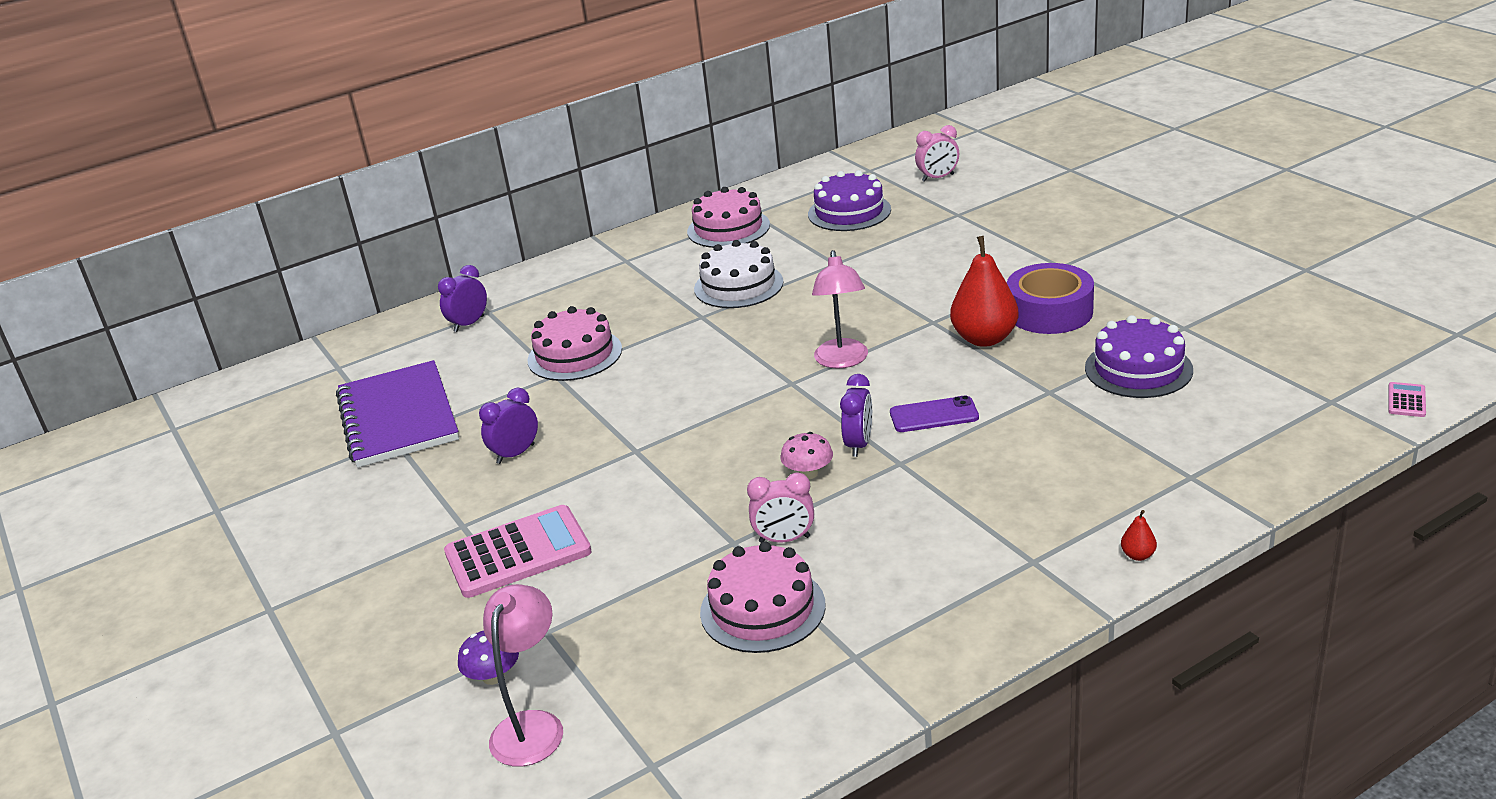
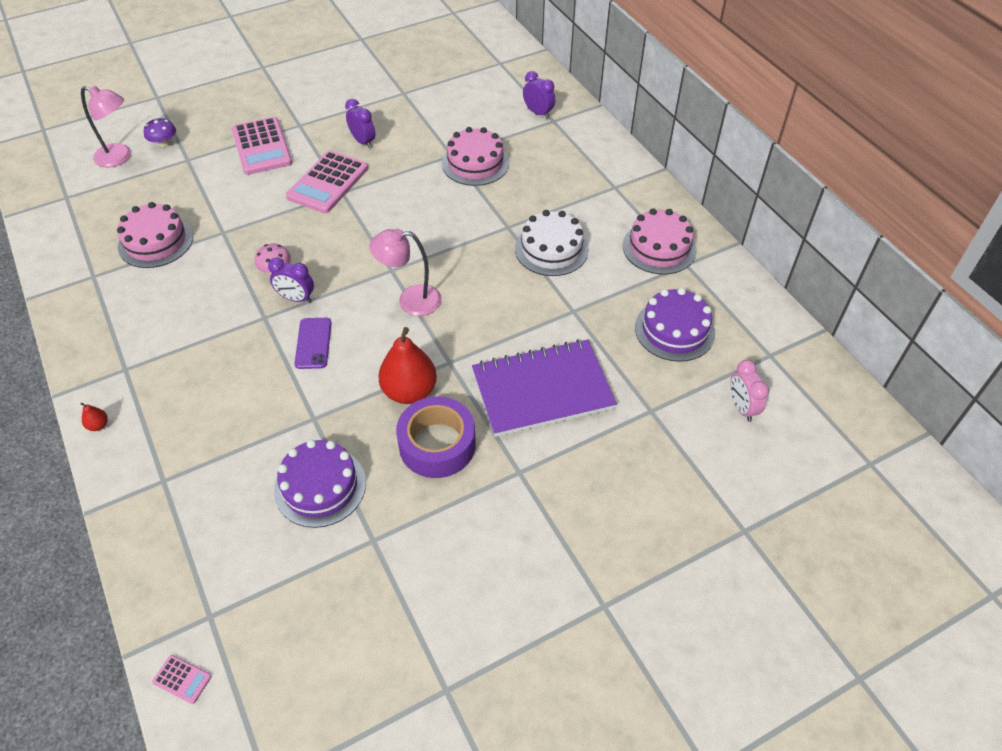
camera: 90 degrees right, 20 degrees up
(398, 417) = (427, 92): purple notebook -> purple notebook (542, 390)
(614, 467) = (328, 183): none -> pink calculator
(784, 539) = (213, 254): pink clock -> none

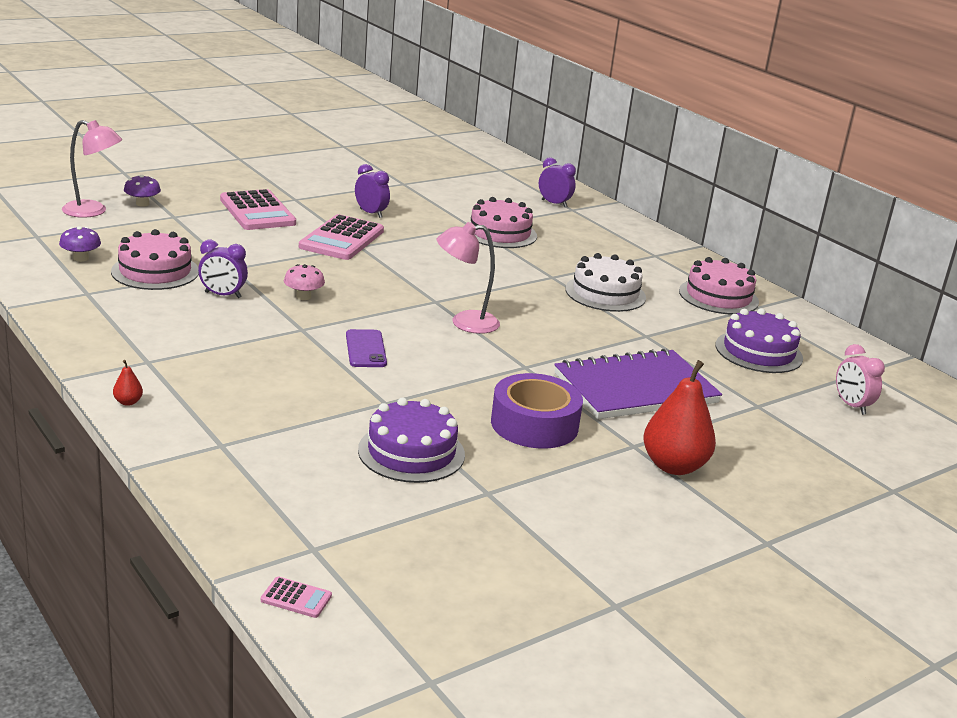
camera: 10 degrees left, 25 degrees down
(97, 227) = (81, 258): none -> purple mushroom
(296, 298) = (334, 317): purple clock -> purple clock (223, 295)
(409, 391) = (488, 386): red pear -> red pear (674, 466)

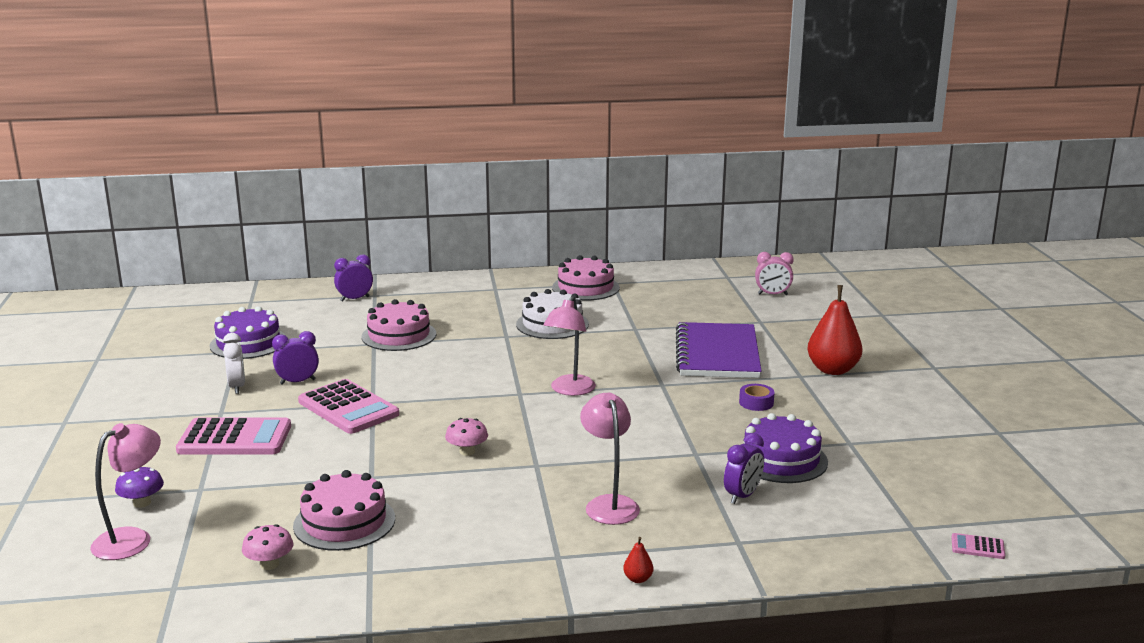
camera: 60 degrees left, 5 degrees down
(81, 258) = (269, 564): purple mushroom -> pink mushroom
(223, 295) = (433, 492): purple clock -> purple clock (742, 496)
(253, 372) = (609, 504): none -> pink lamp
(296, 598) = (977, 547): pink calculator -> pink calculator turned 120 degrees counterclockwise
(341, 195) = (237, 387): none -> white clock
(365, 349) = (594, 443): purple phone -> none
(534, 424) = (756, 403): purple tape -> purple tape, size x0.47
(758, 352) = (682, 299): purple cake -> purple cake (248, 343)

